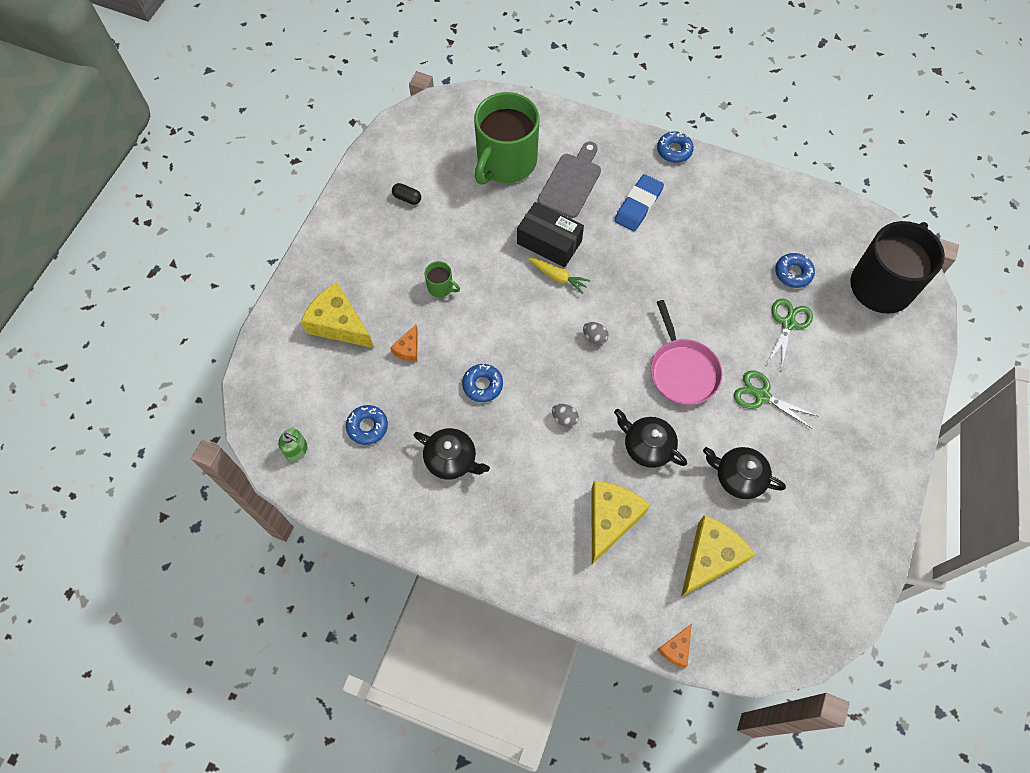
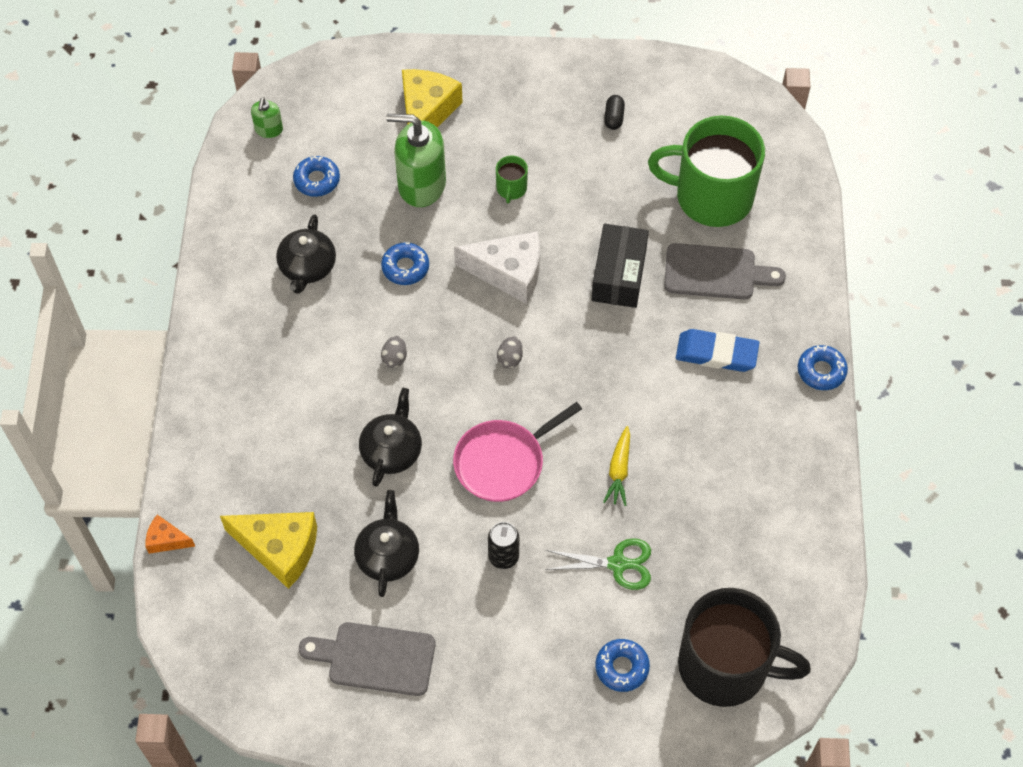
camera: 70 degrees right, 5 degrees down
(408, 349) = (421, 185): orange cheese -> green soap dispenser
(517, 313) = (509, 272): none -> white cheese
(558, 277) = (575, 299): yellow carrot -> yellow carrot (619, 471)
(610, 519) = (291, 437): yellow cheese -> none
(762, 396) = (503, 556): green scissors -> black can
(793, 273) = (695, 554): blue donut -> blue donut (622, 667)
(823, 512) = (375, 658): none -> grey cutting board

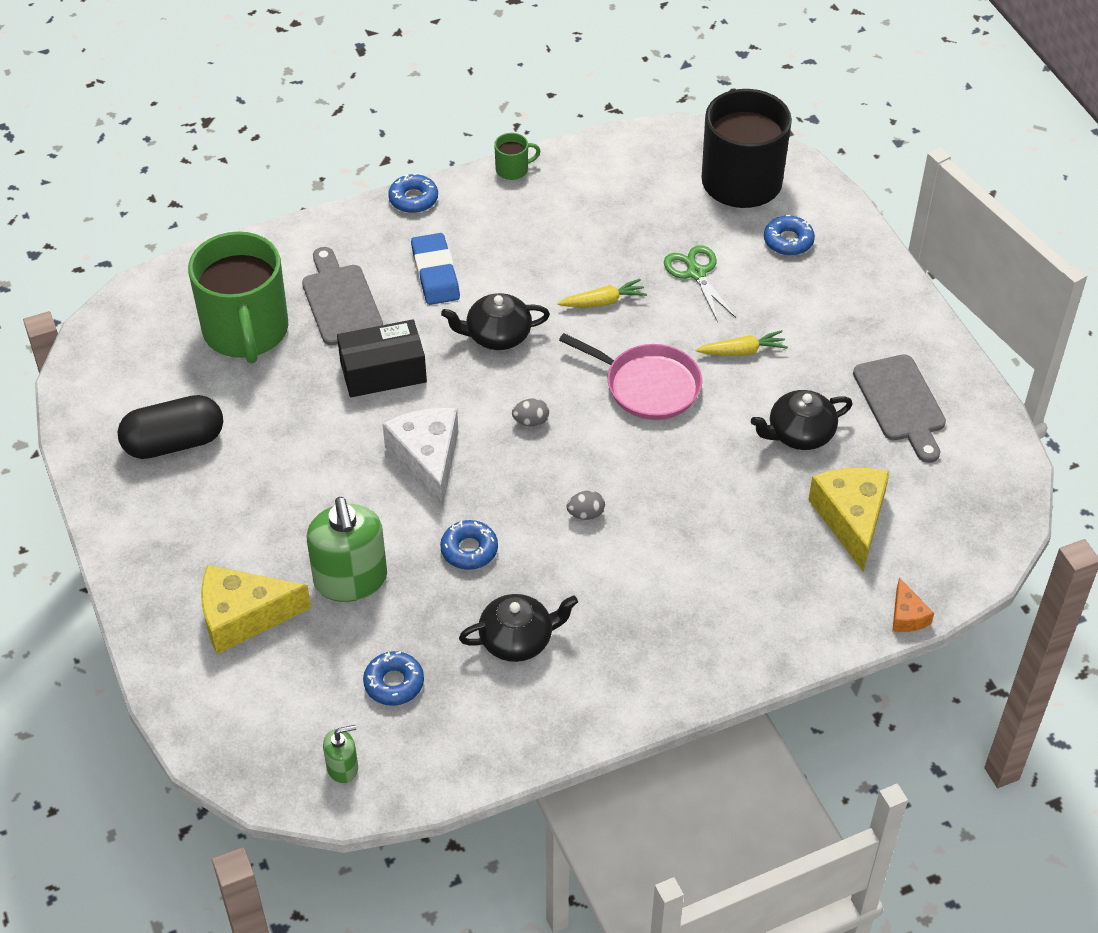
camera: 115 degrees left, 10 degrees down
(392, 450) = (690, 474): black teapot -> black teapot (497, 335)
(503, 556) = (742, 351): black can -> yellow carrot
(511, 188) = (316, 497): green mug -> green mug (513, 169)
(614, 118) = (174, 442): black capsule -> black capsule, size x2.24

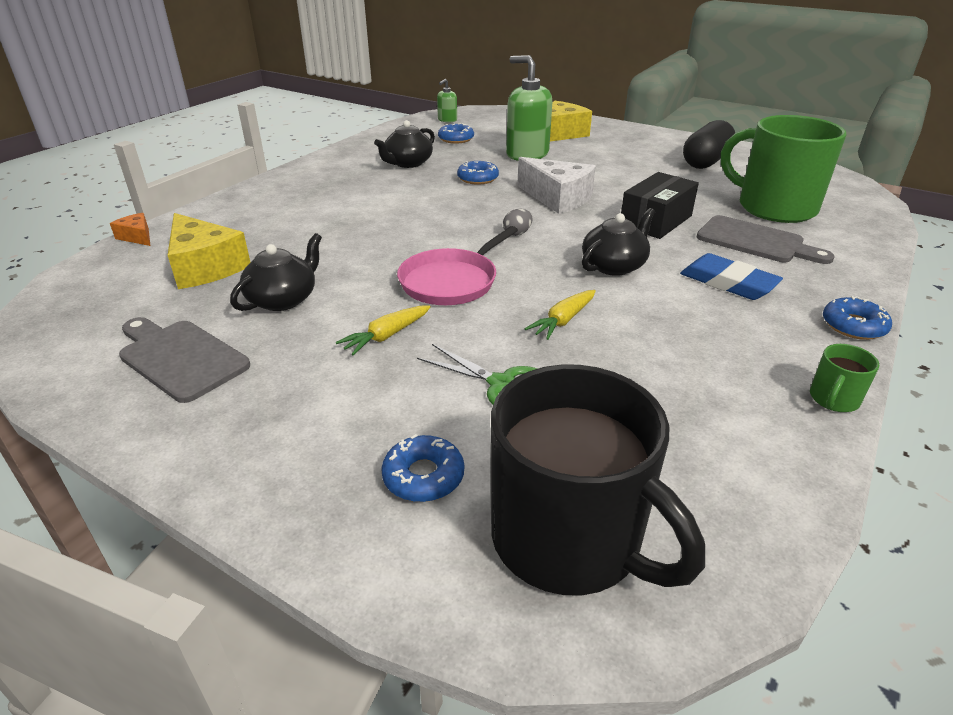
camera: 145 degrees right, 15 degrees down
(586, 514) = (422, 209): grey egg -> none
(648, 386) = (452, 281): pink pan -> pink pan turned 45 degrees counterclockwise

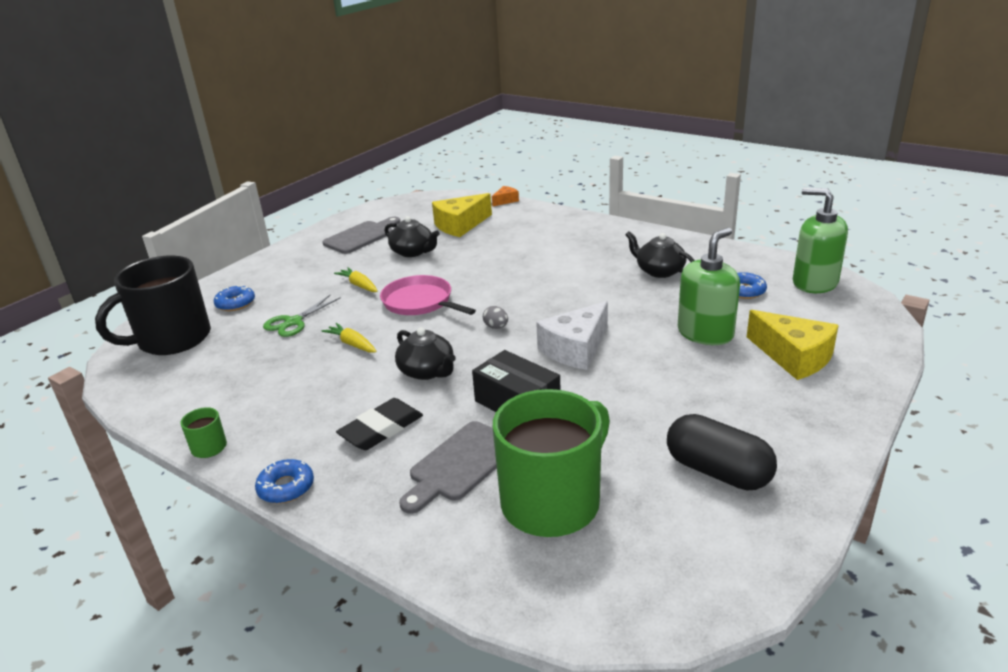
camera: 95 degrees right, 5 degrees down
(447, 120) = (814, 283): green soap dispenser -> green soap dispenser, size x2.04
(477, 178) = (624, 306): blue donut -> none
(728, 282) = (381, 429): blue eraser -> black eraser

